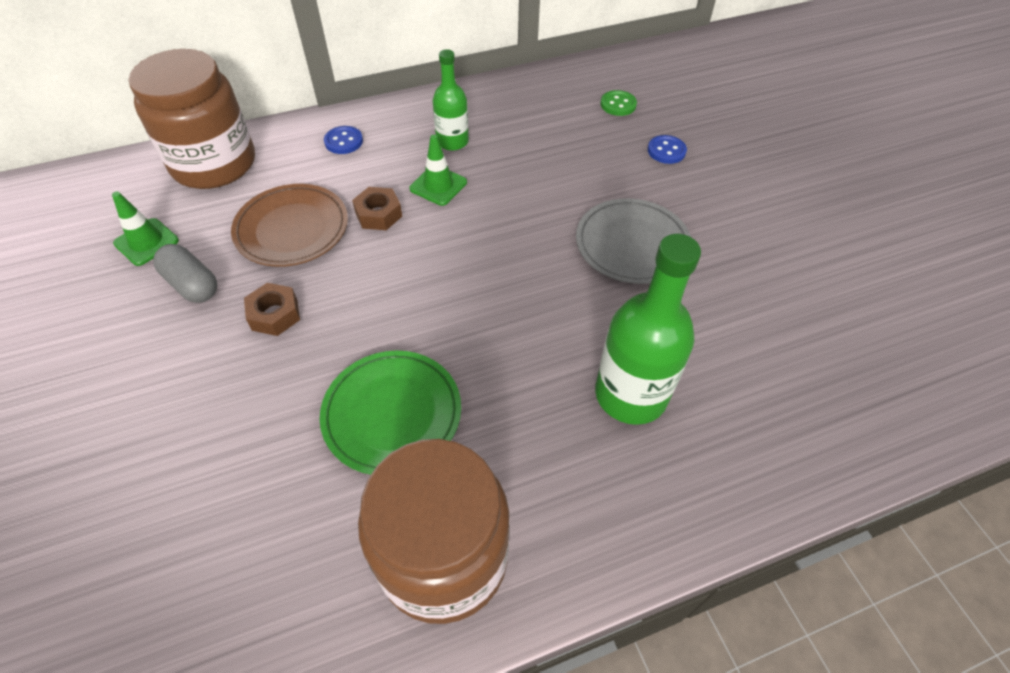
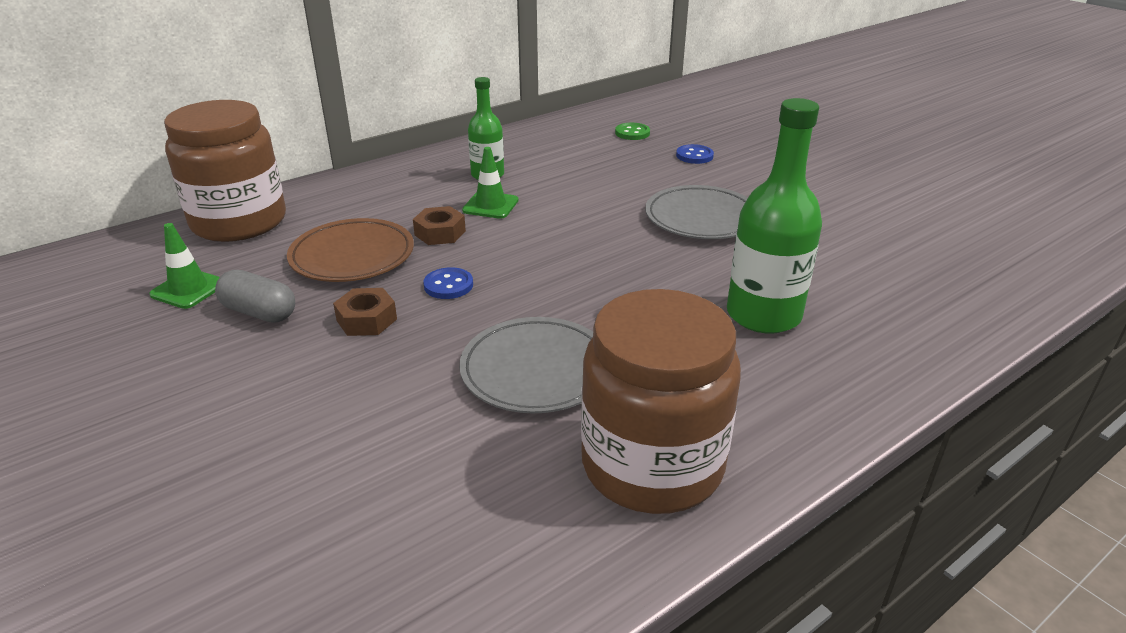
camera: 15 degrees left, 20 degrees down
(343, 141) = (375, 189): blue button -> blue button (448, 285)
(392, 414) = (536, 370): green plate -> grey plate

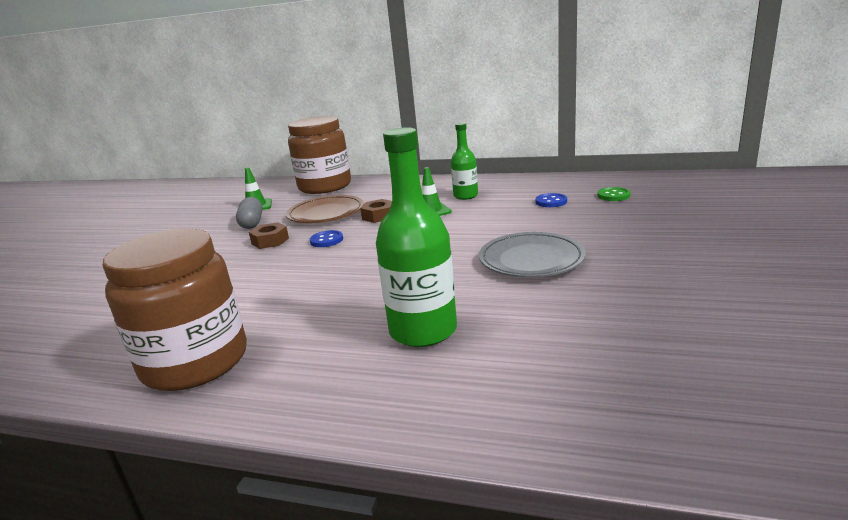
camera: 55 degrees right, 10 degrees down
(536, 370) = (265, 293): grey plate -> none
(694, 156) = (626, 221): blue button -> blue button (551, 202)

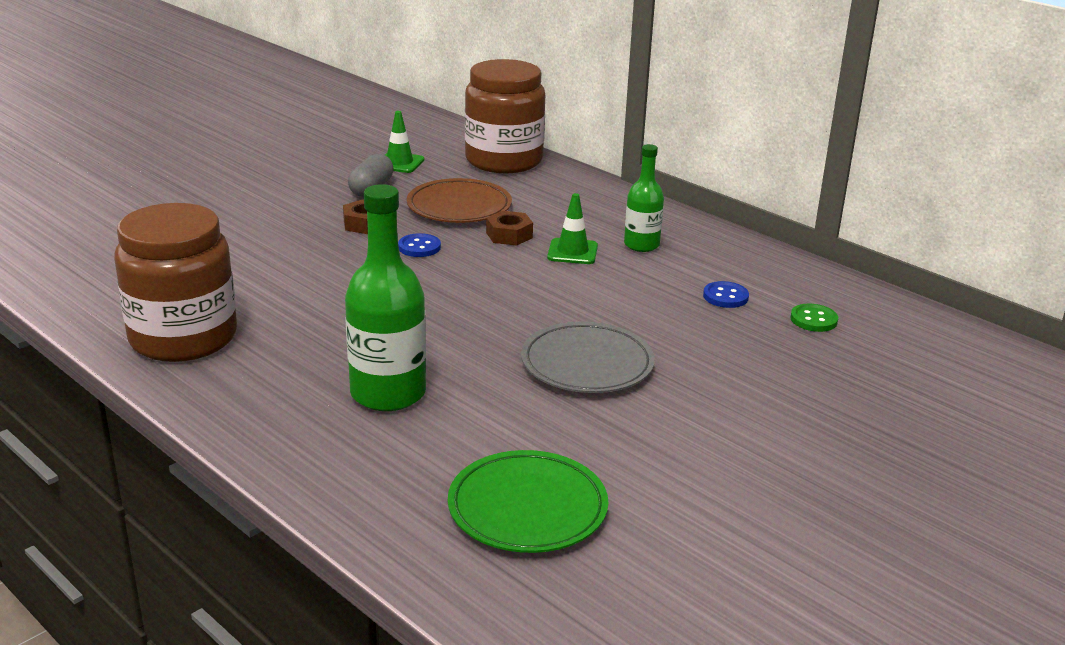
camera: 25 degrees right, 5 degrees up
(642, 362) = (527, 508): none -> green plate

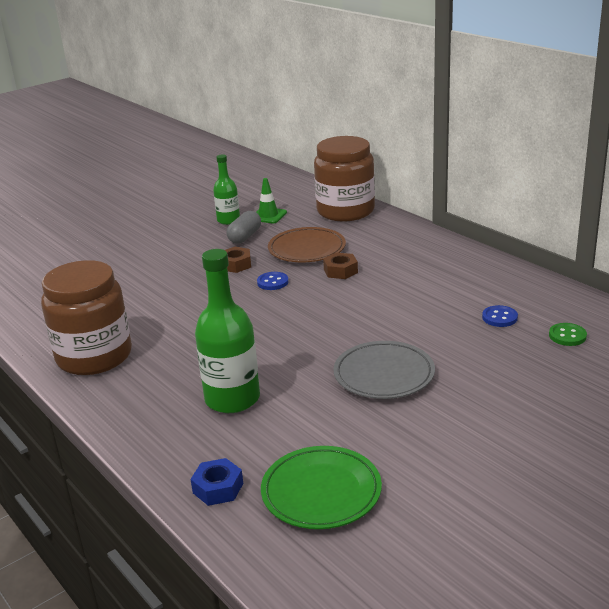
camera: 10 degrees right, 0 degrees up
(387, 505) = (218, 488): none -> blue nut
(572, 252) = (386, 283): green traffic cone -> none
(641, 245) = (440, 276): green bottle -> green bottle (228, 220)

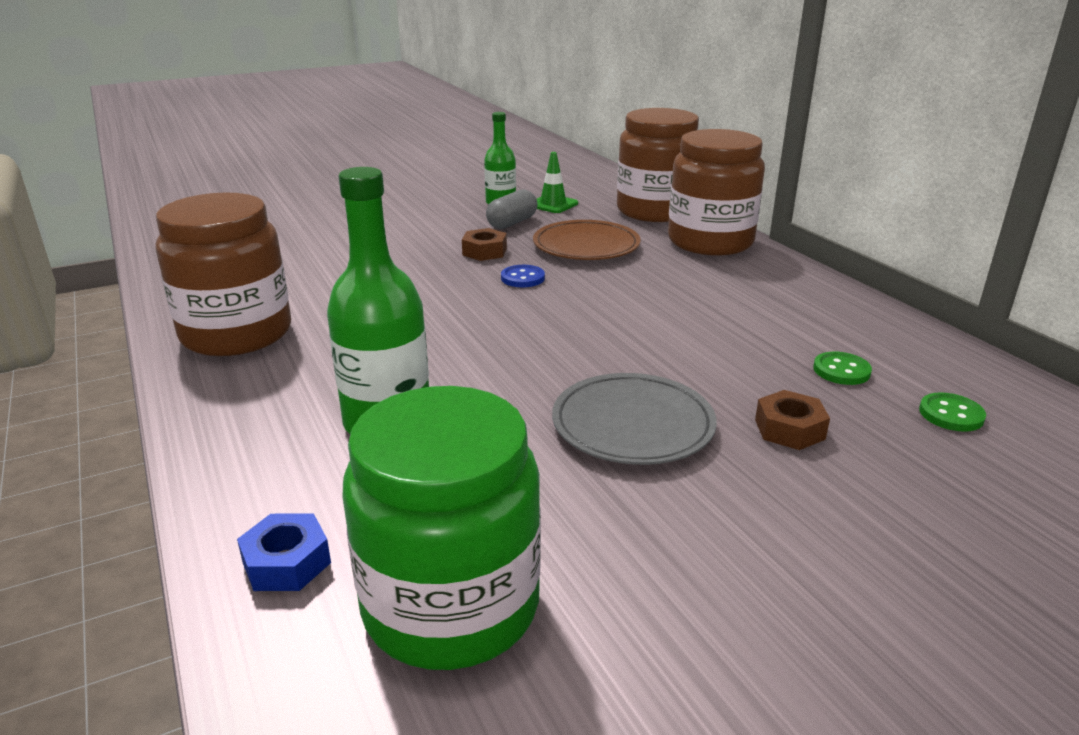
camera: 10 degrees right, 0 degrees up
(321, 492) = (451, 606): green plate -> green jar
(340, 271) = (621, 277): brown nut -> brown nut (789, 429)
(392, 232) = (710, 242): none -> brown jar
(499, 317) = (841, 370): blue button -> green button

